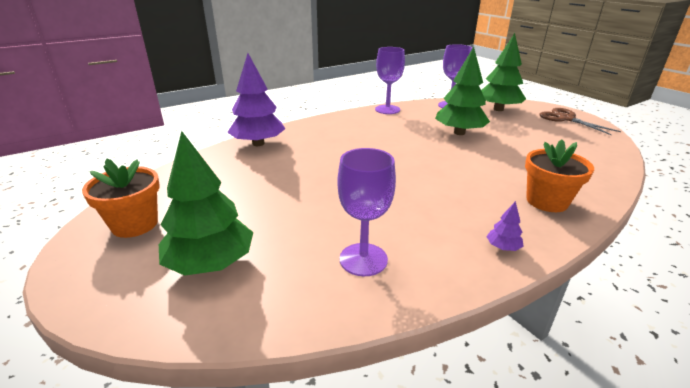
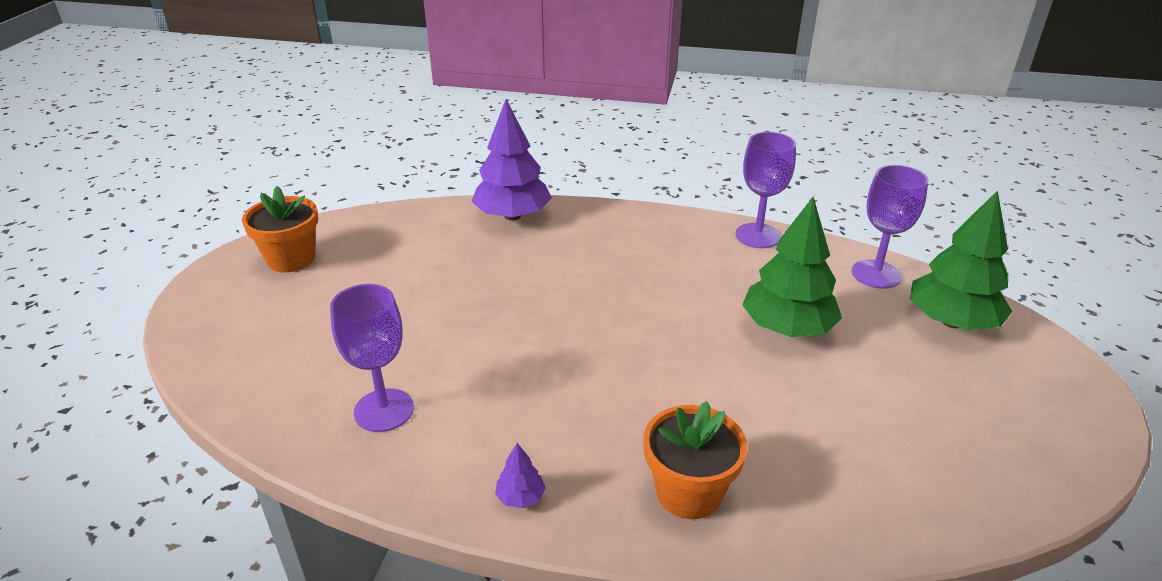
camera: 45 degrees right, 5 degrees up
(211, 263) = (284, 332): green tree -> none
(566, 119) = (1052, 406): brown scissors -> none

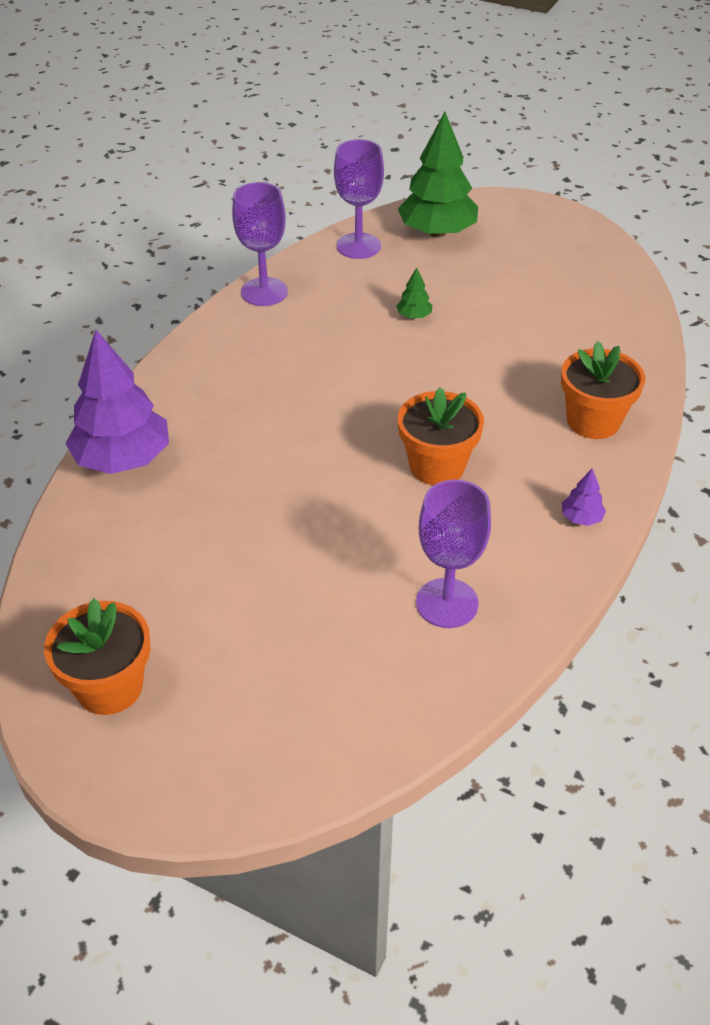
camera: 75 degrees left, 10 degrees up
(564, 377) = (437, 466): none -> orange flower pot
(787, 328) = (414, 316): green tree -> green tree, size x0.41

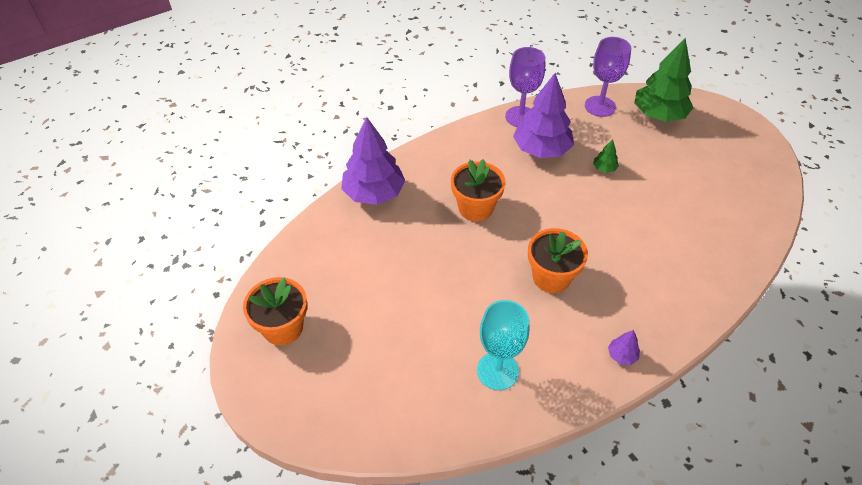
camera: 30 degrees right, 5 degrees up
(319, 321) = (541, 149): none -> purple tree
(447, 603) = (497, 371): purple goblet -> turquoise goblet
(593, 421) = (676, 291): orange flower pot -> orange flower pot (475, 208)

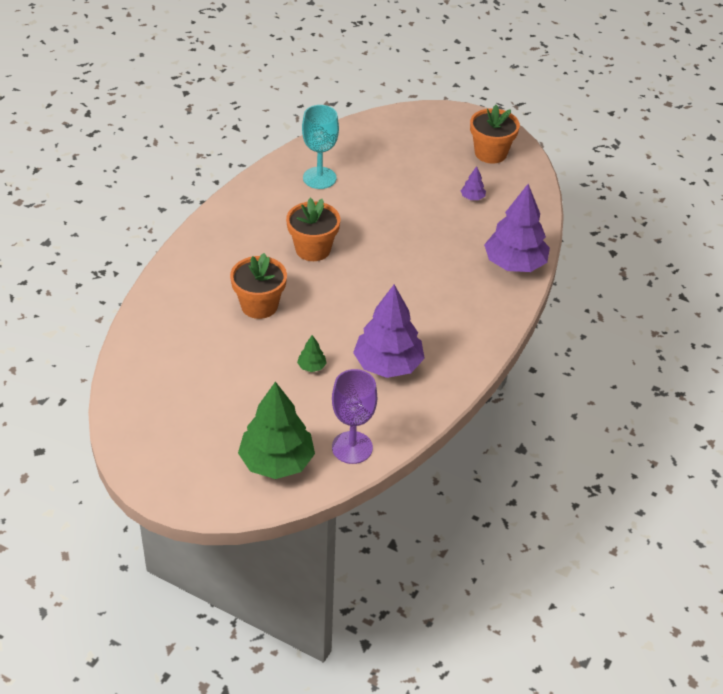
camera: 150 degrees right, 5 degrees down
(475, 208) = (413, 282): orange flower pot -> orange flower pot (259, 305)
(520, 117) = (434, 397): purple goblet -> none
(622, 355) = (232, 215): purple tree -> purple tree (472, 197)

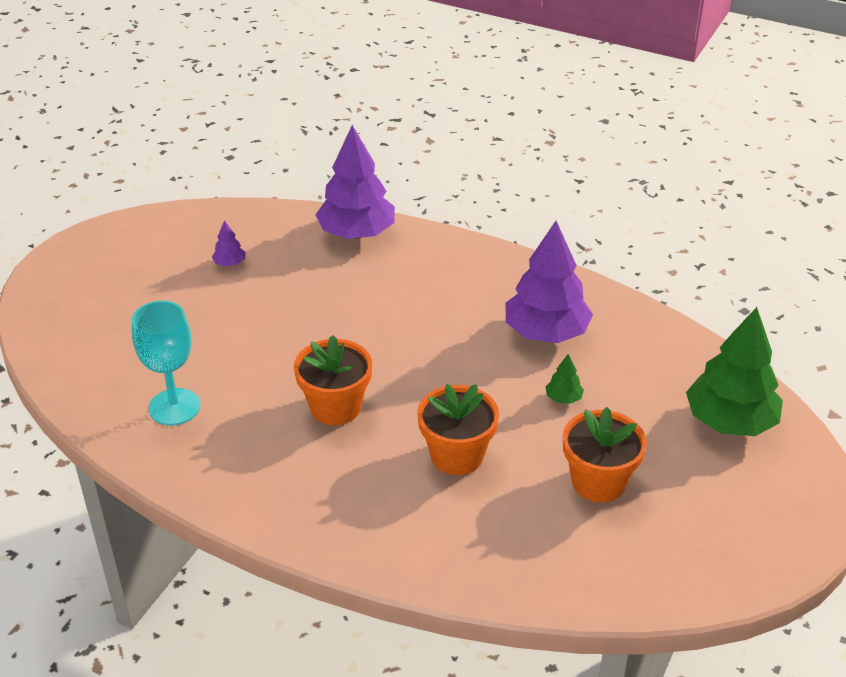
camera: 90 degrees left, 5 degrees down
(352, 447) = (686, 359): purple goblet -> none
(490, 153) = (137, 247): orange flower pot -> orange flower pot (598, 482)

